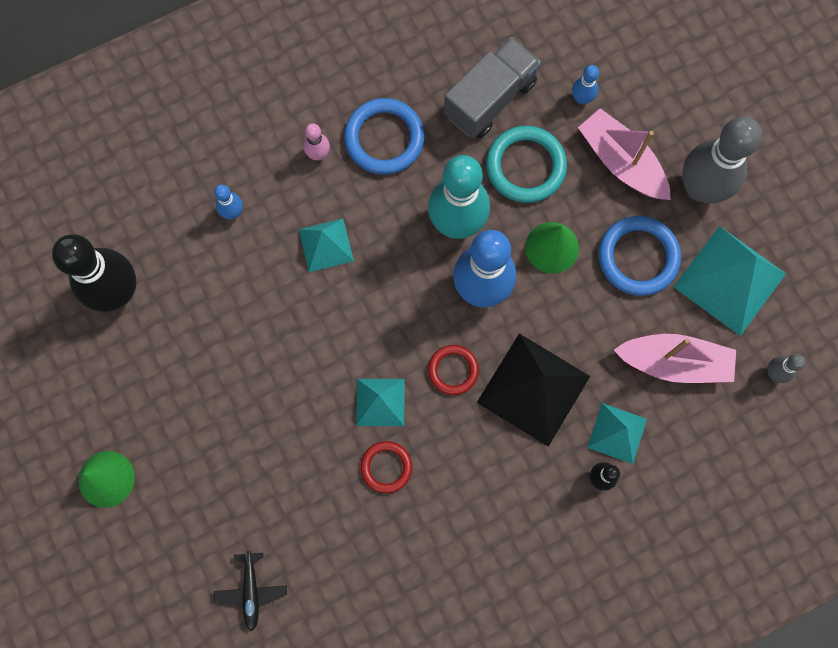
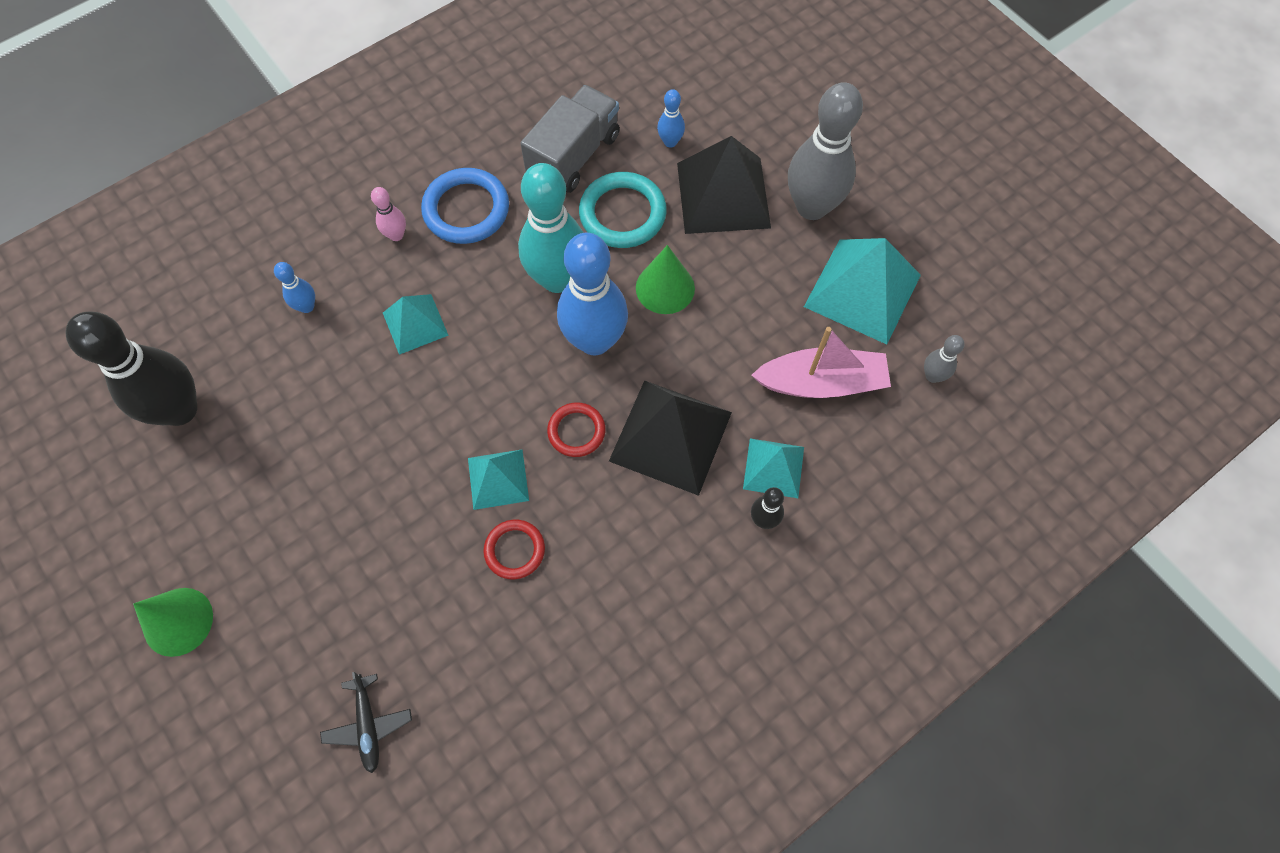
camera: 10 degrees left, 10 degrees down
(621, 162) = (723, 195): pink boat -> black pyramid
(638, 257) = (759, 283): blue ring -> none

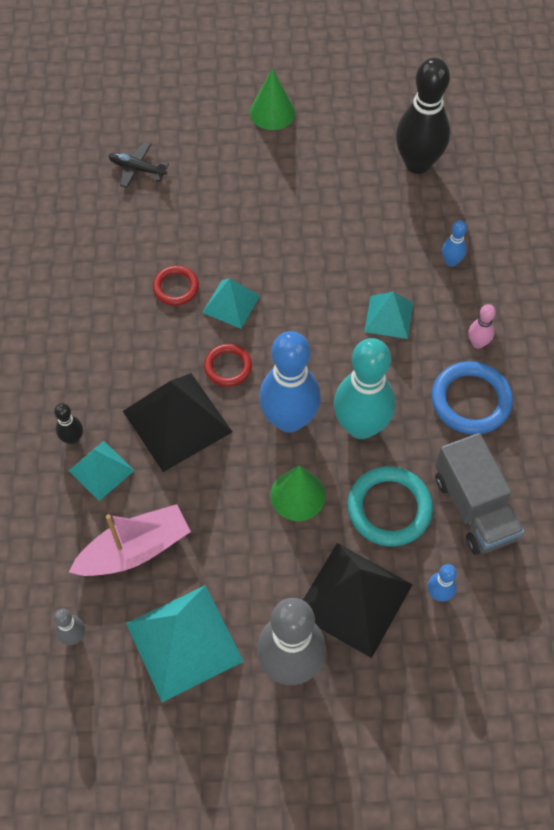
camera: 125 degrees right, 5 degrees down
(821, 382) = (135, 550): pink boat -> pink boat turned 150 degrees counterclockwise

